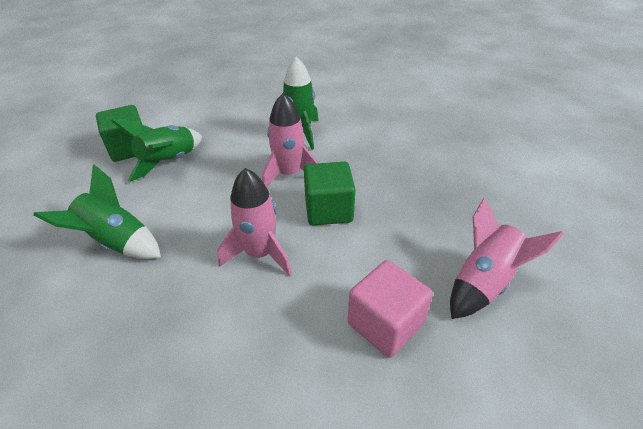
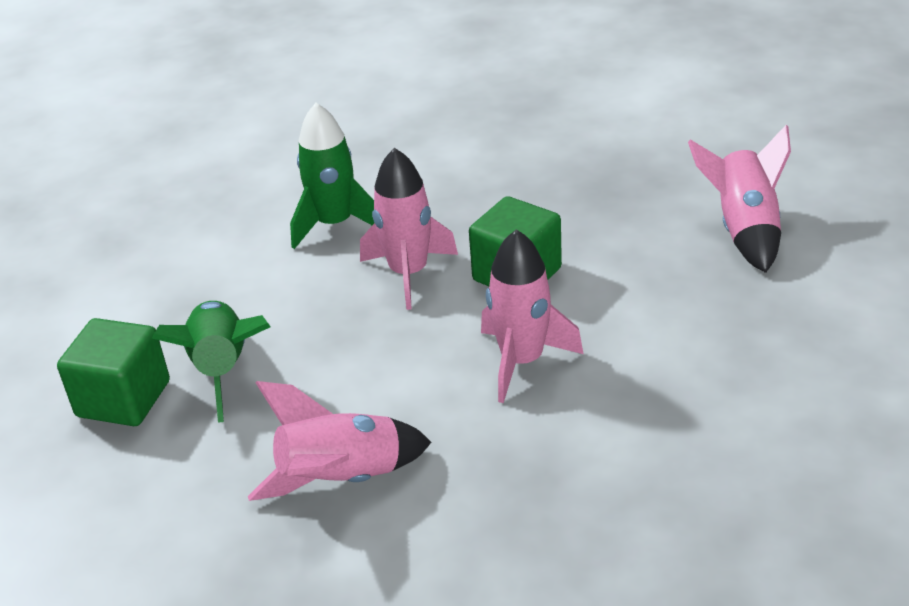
camera: 45 degrees left, 5 degrees down
(116, 242) = (342, 480): green rocket -> pink rocket
(385, 323) = (722, 319): pink cube -> none

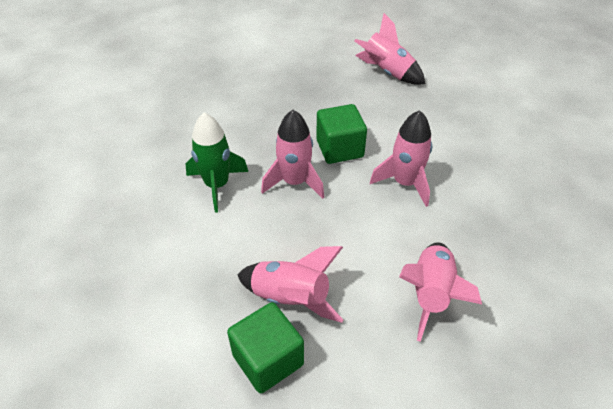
camera: 55 degrees left, 10 degrees up
(222, 370) = (291, 298): green rocket -> pink rocket

